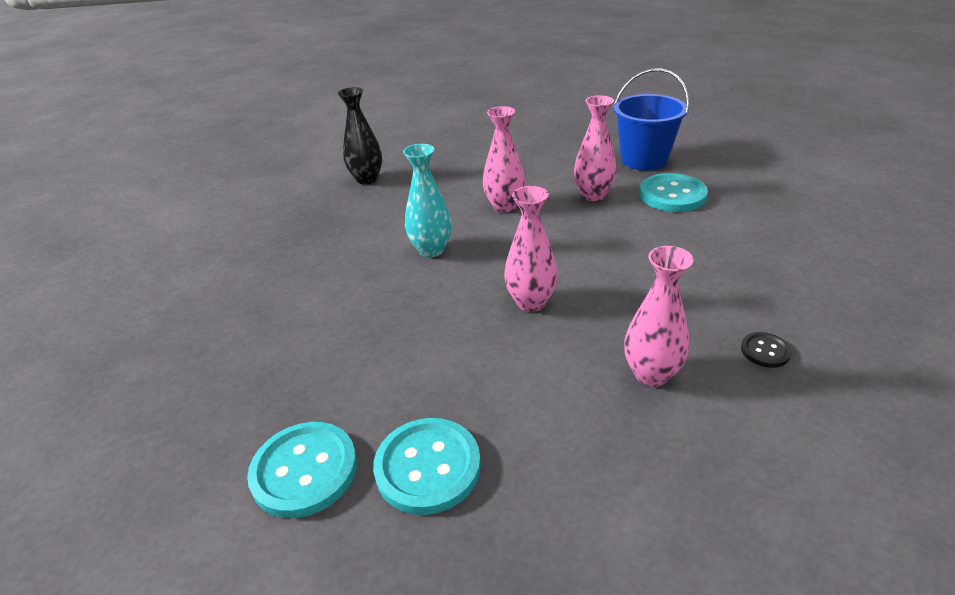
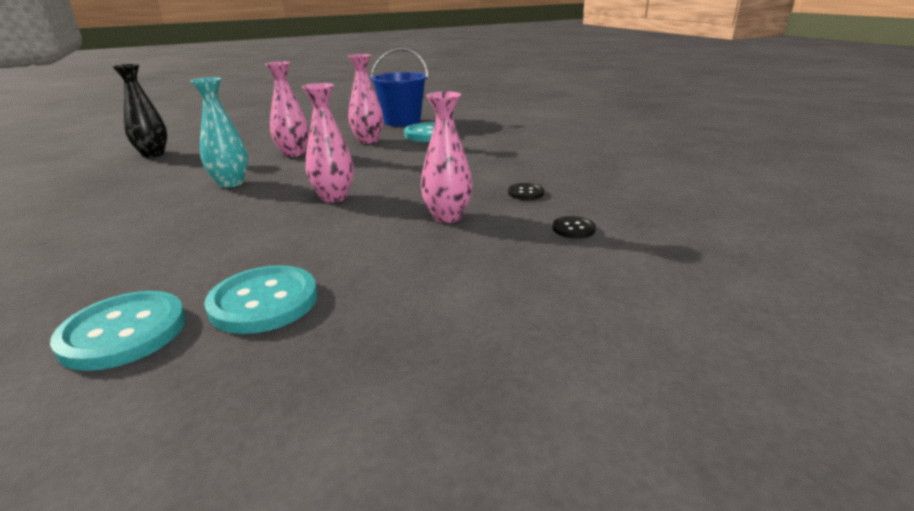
camera: 25 degrees left, 10 degrees down
(808, 445) = (573, 229): none -> black button

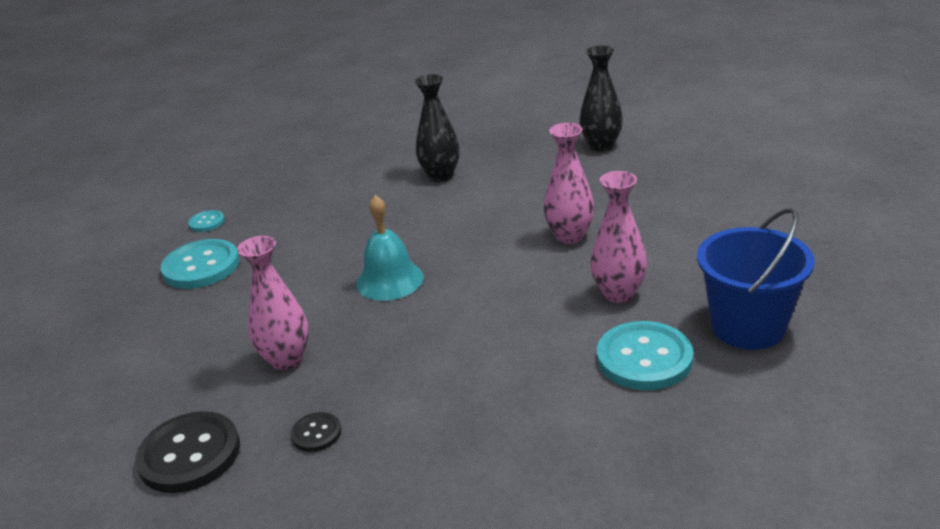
camera: 105 degrees right, 5 degrees up
(123, 332) = (207, 222): turquoise button -> turquoise button, size x0.50
(142, 201) = (441, 176): none -> black vase
(231, 183) = (470, 211): turquoise vase -> none
(334, 197) = (390, 280): pink vase -> turquoise bell
(573, 229) = (189, 454): black button -> black button, size x1.99

